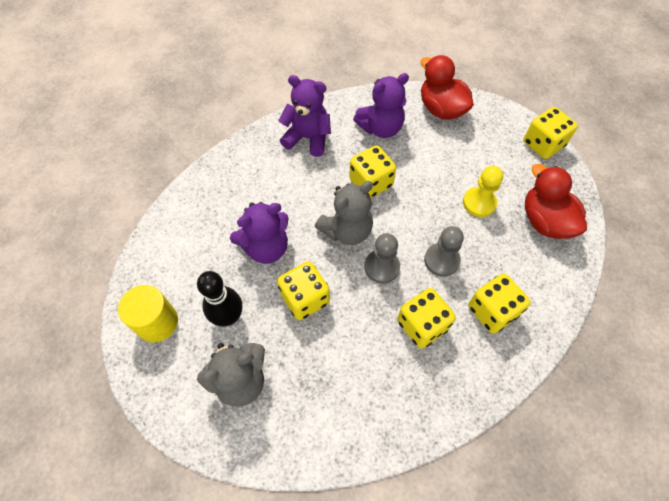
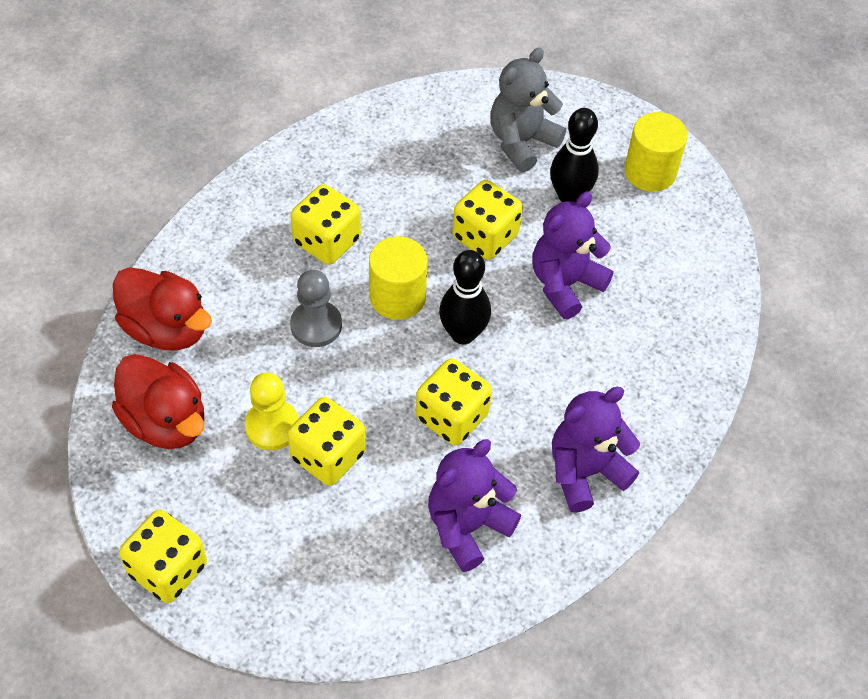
camera: 160 degrees right, 5 degrees down
(308, 138) = (585, 472): purple teddy bear -> purple teddy bear turned 150 degrees clockwise
(347, 230) = (463, 334): grey teddy bear -> black bowling pin
(382, 267) = (397, 297): grey pawn -> yellow cylinder
(441, 109) = (367, 600): red duck -> red duck (166, 329)
(492, 311) = (238, 278): yellow dice -> yellow dice (328, 455)

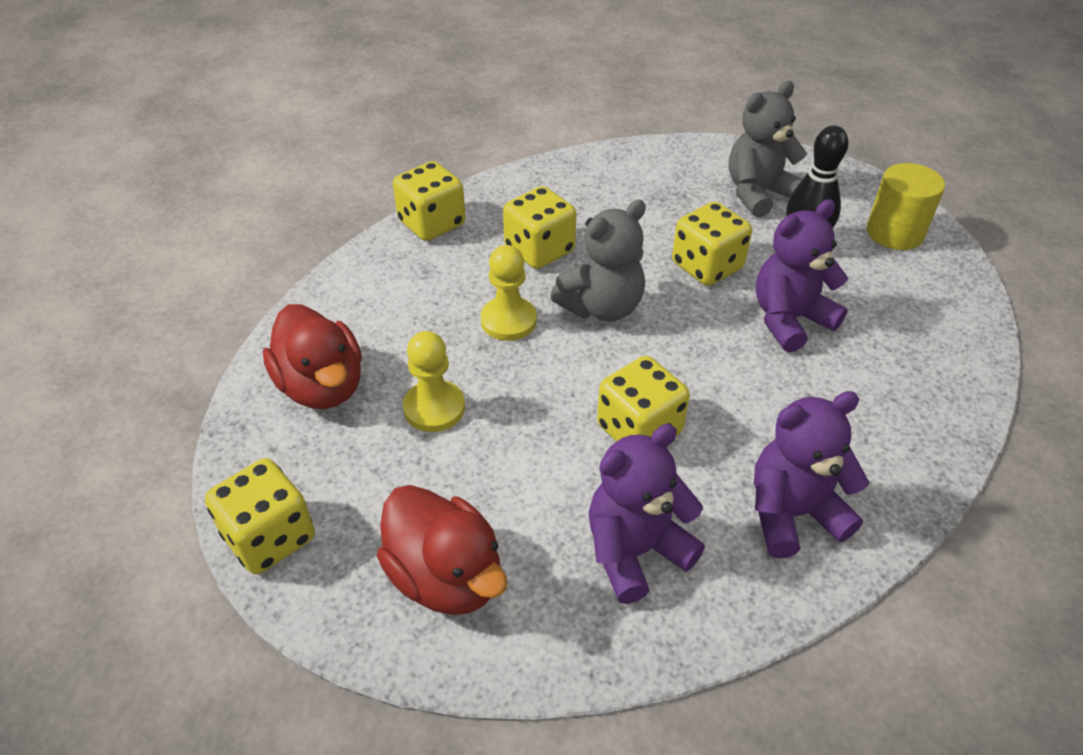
camera: 15 degrees right, 10 degrees down
(166, 329) = (353, 303): red duck -> red duck (446, 576)
(316, 325) = (508, 321): grey pawn -> yellow pawn
(328, 455) = (487, 447): yellow dice -> yellow dice (432, 223)
(397, 297) = (602, 307): yellow cylinder -> grey teddy bear
(463, 334) = (667, 350): black bowling pin -> none

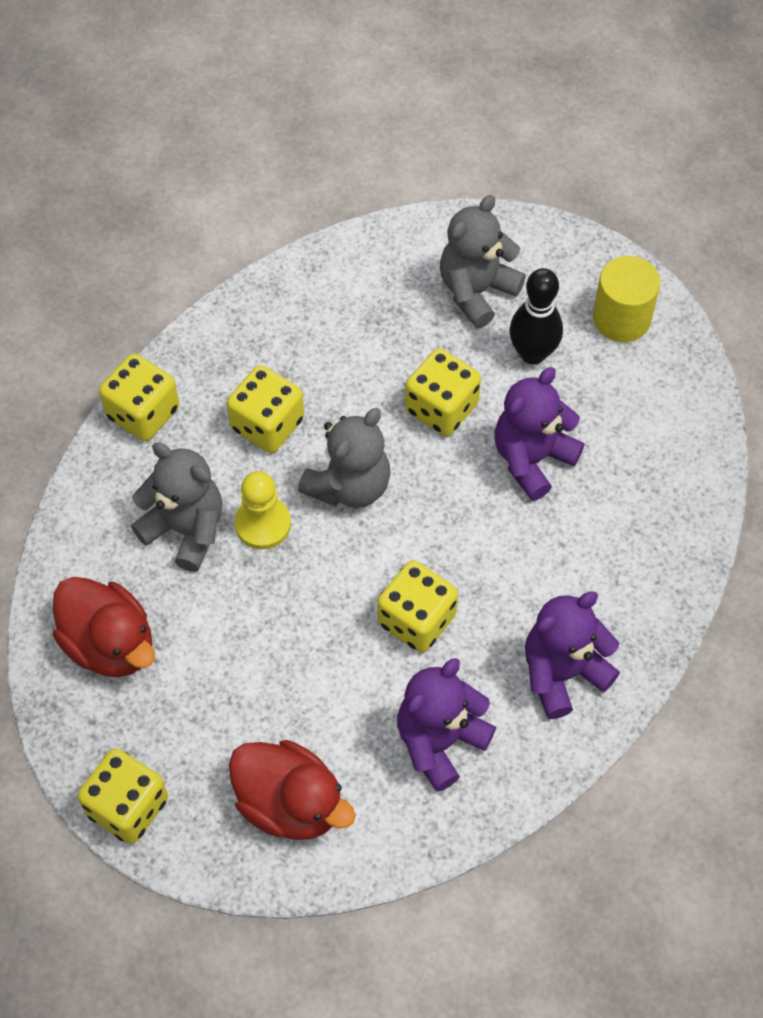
camera: 15 degrees left, 15 degrees up
(434, 311) = (185, 529): none -> grey teddy bear
(434, 408) = (224, 642): yellow pawn -> none

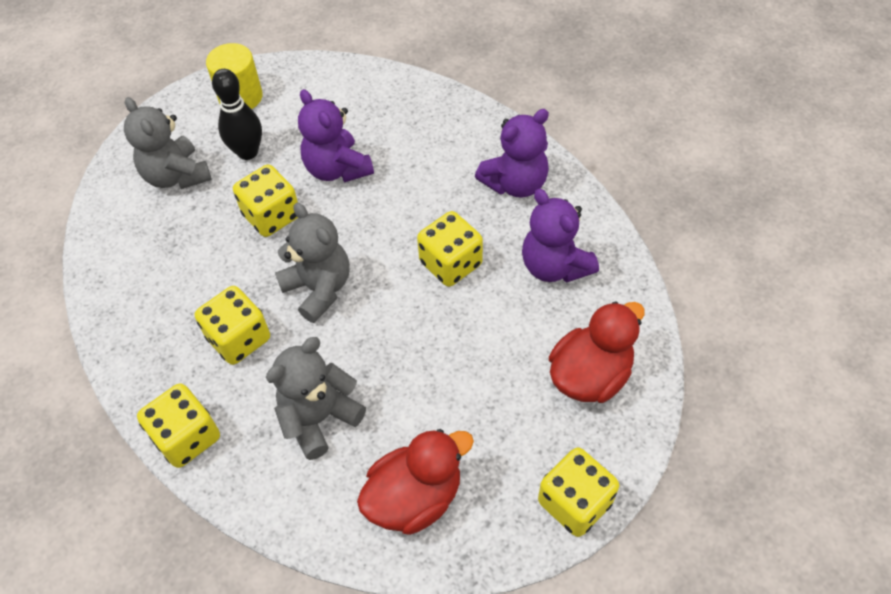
camera: 75 degrees left, 5 degrees down
(263, 524) = (334, 356): yellow pawn -> none
(562, 673) = (515, 183): purple teddy bear -> purple teddy bear turned 105 degrees counterclockwise

